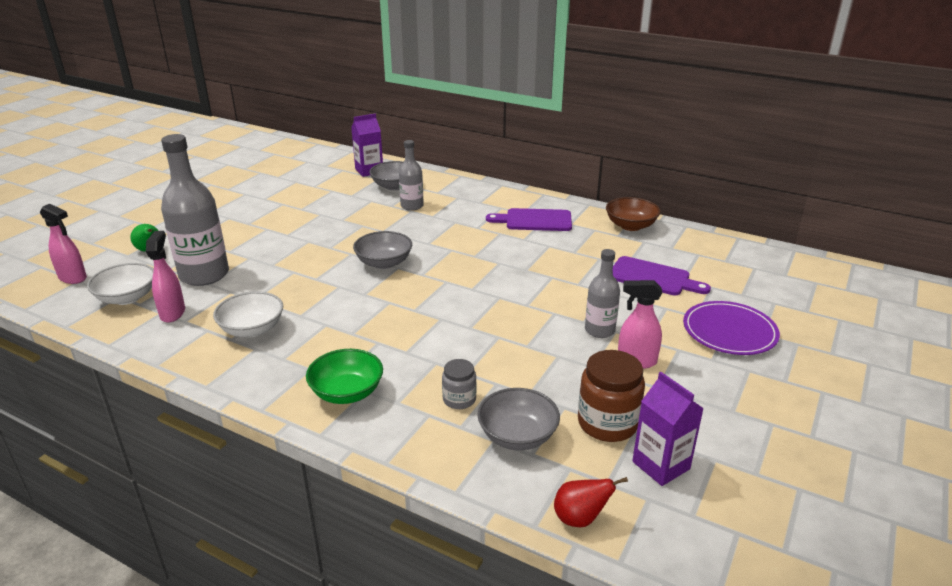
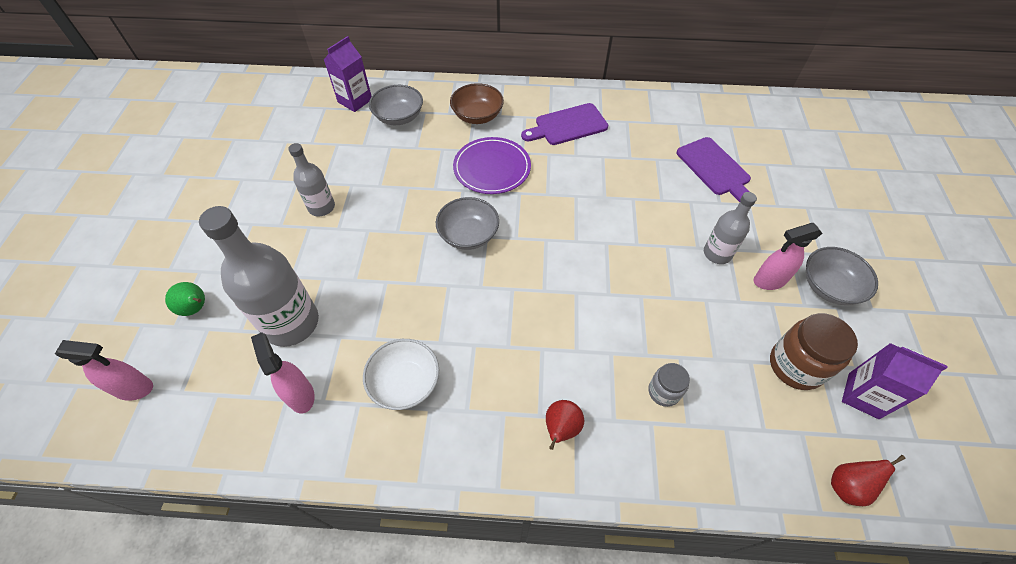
camera: 25 degrees left, 25 degrees up
(127, 298) = (228, 393): white bowl -> none
(347, 392) = (561, 428): green bowl -> red pear
(412, 206) = (437, 142): grey bottle -> grey bottle (321, 207)
(517, 436) = (740, 414): grey bowl -> grey bowl (829, 287)
(630, 226) = (654, 106): brown bowl -> brown bowl (477, 116)
(653, 277) = (715, 169): purple cutting board -> purple cutting board turned 60 degrees clockwise
(729, 331) = (812, 215): purple plate -> purple plate (492, 168)

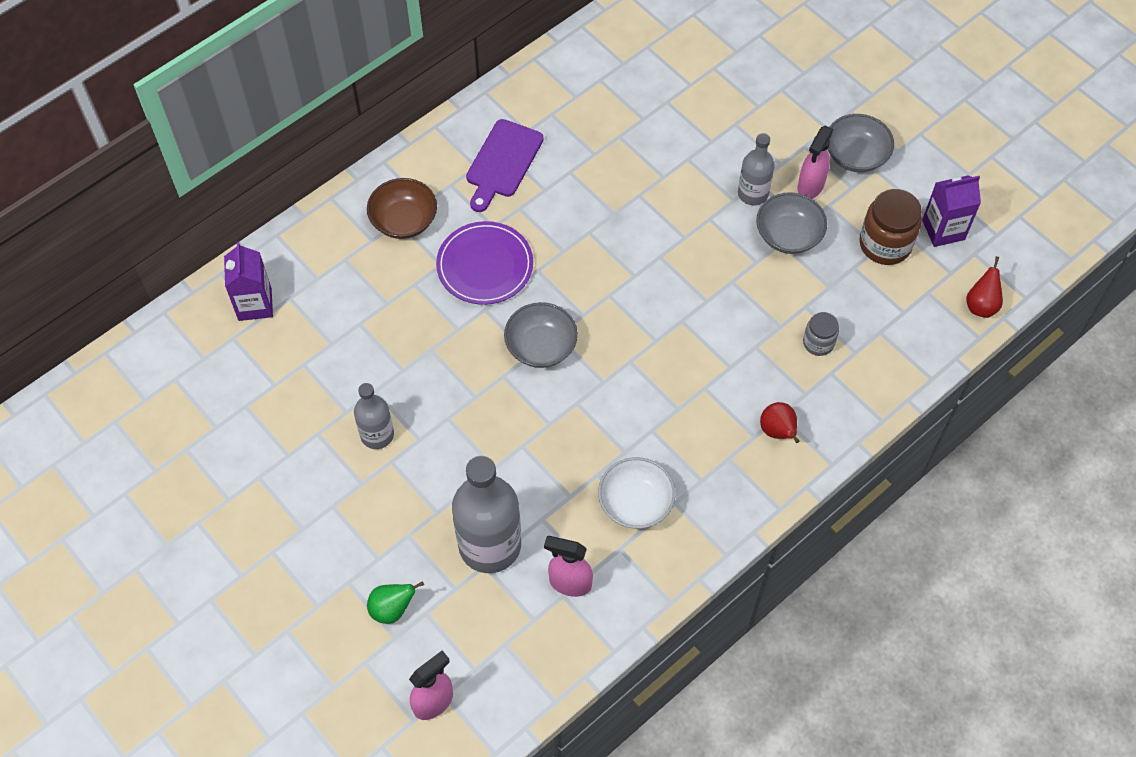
camera: 45 degrees left, 5 degrees up
(399, 117) = (326, 285): grey bowl -> grey bowl (788, 235)
(715, 169) = (677, 107): purple cutting board -> none

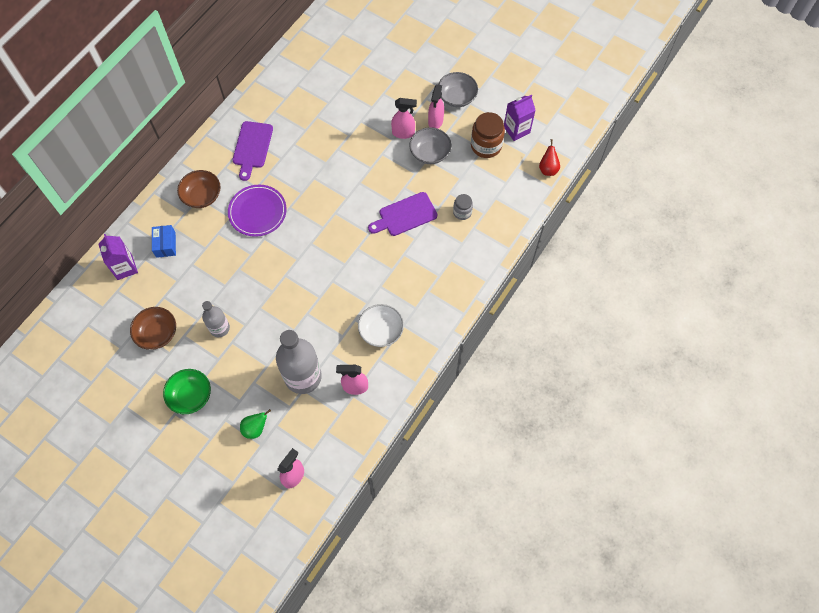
camera: 15 degrees left, 5 degrees up
(277, 419) = (157, 333): none -> brown bowl
(303, 530) = (190, 396): none -> green bowl
(327, 283) = (166, 245): none -> blue box
(541, 346) = (303, 252): grey bowl -> none
(722, 326) = (405, 215): none -> purple cutting board
(753, 193) = (403, 133): grey bottle -> pink spray bottle
(778, 431) = (452, 269): red pear -> none

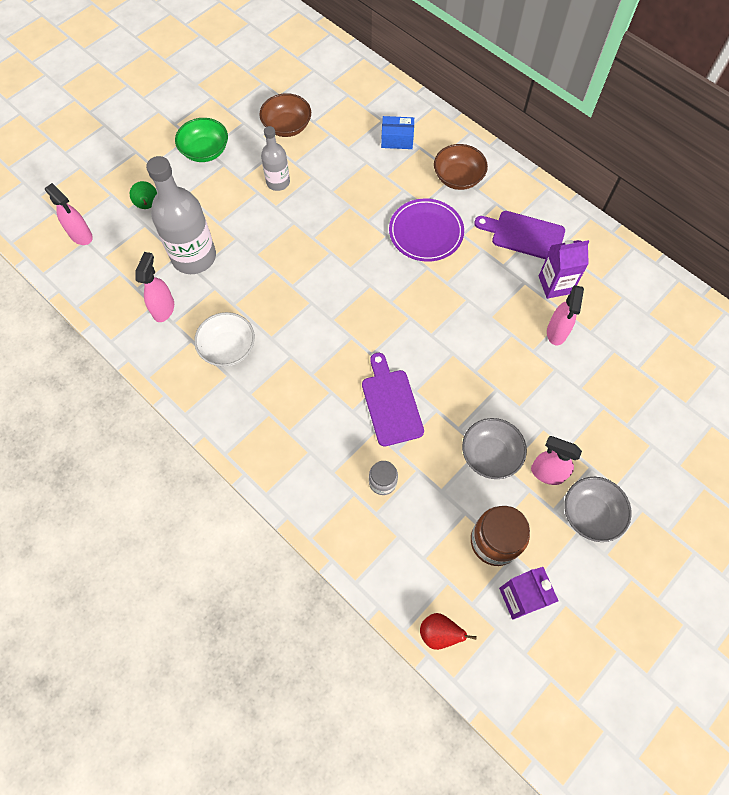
camera: 100 degrees right, 0 degrees up
(125, 267) = (375, 102): purple carton -> purple carton (555, 284)
(403, 133) = (529, 423): pink spray bottle -> pink spray bottle (556, 332)

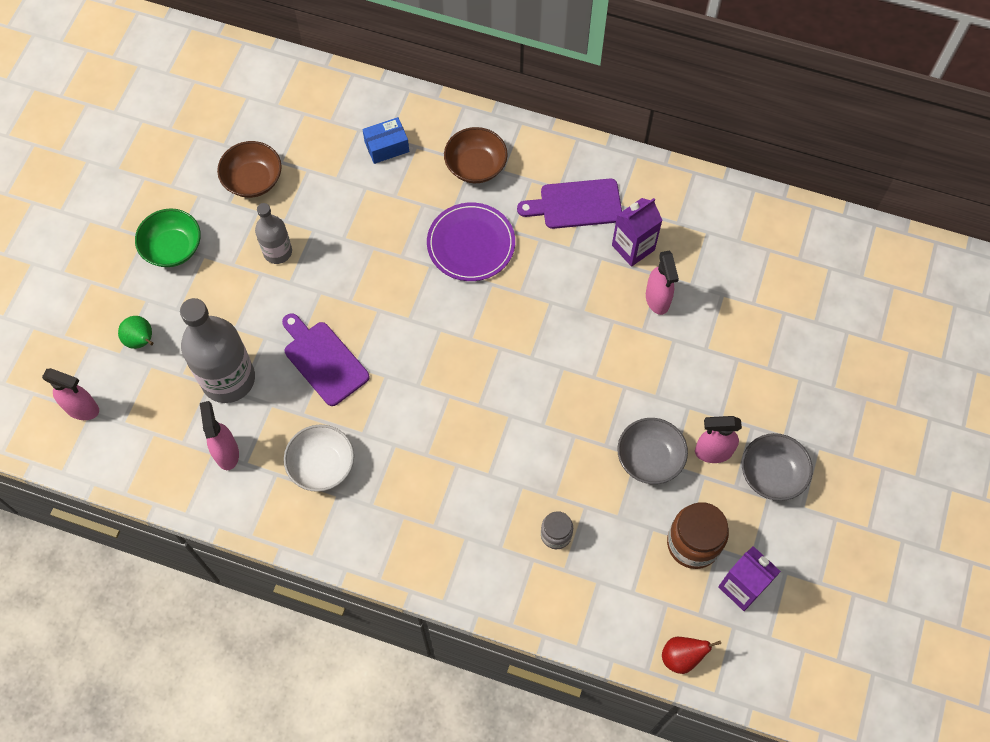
camera: 25 degrees left, 0 degrees up
(391, 403) = (525, 449): purple cutting board -> purple cutting board (323, 360)

